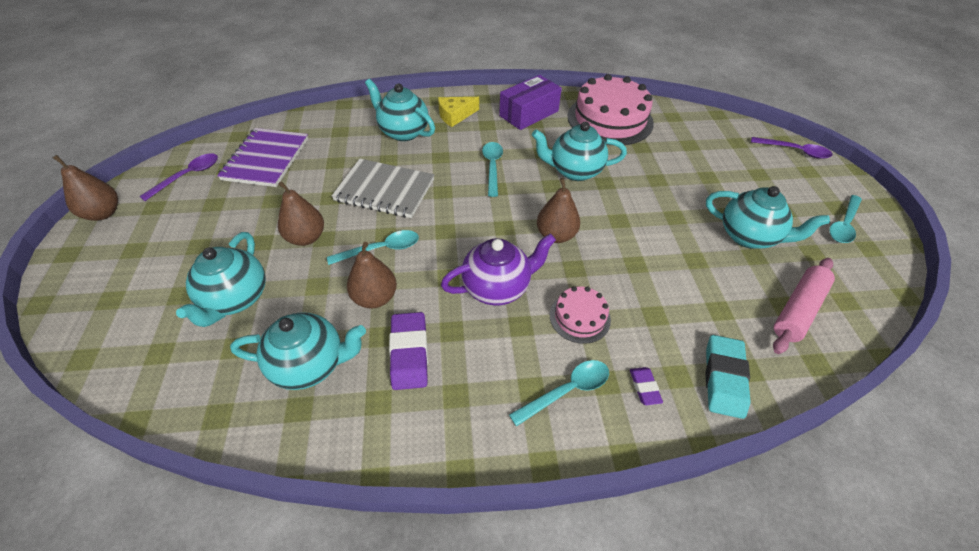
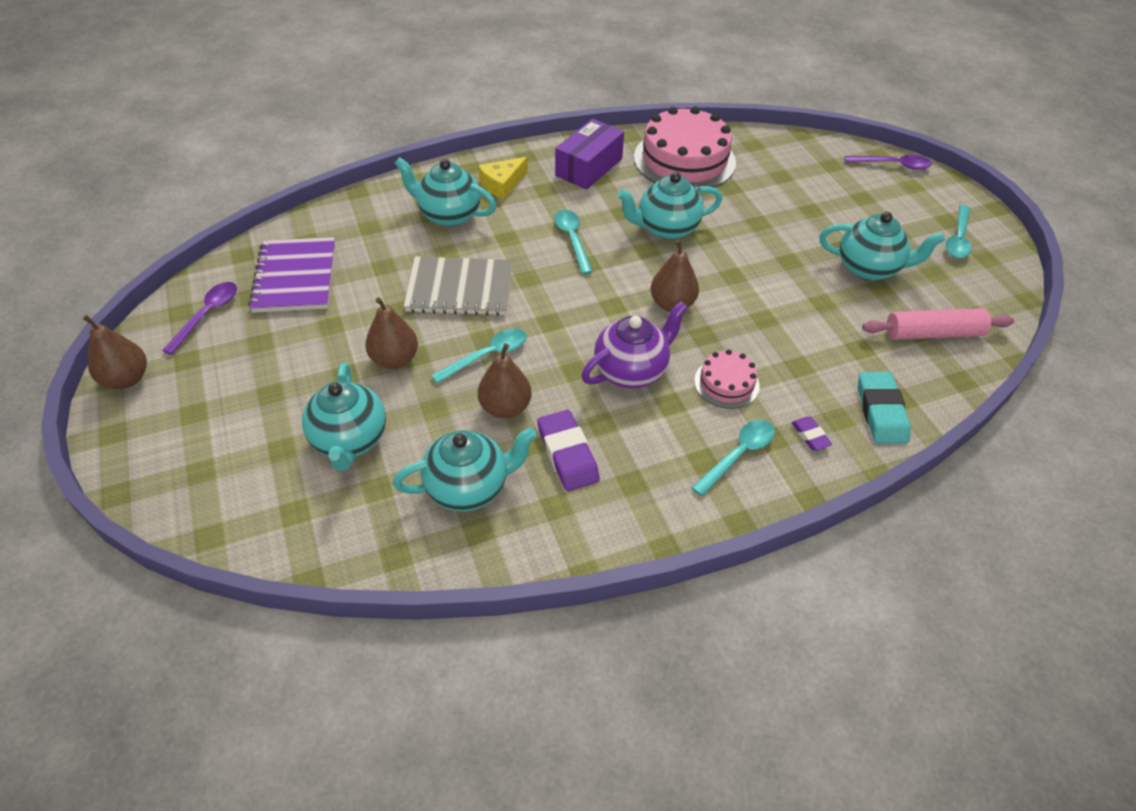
camera: 15 degrees left, 0 degrees up
(798, 310) = (933, 333): pink rolling pin -> pink rolling pin turned 60 degrees clockwise

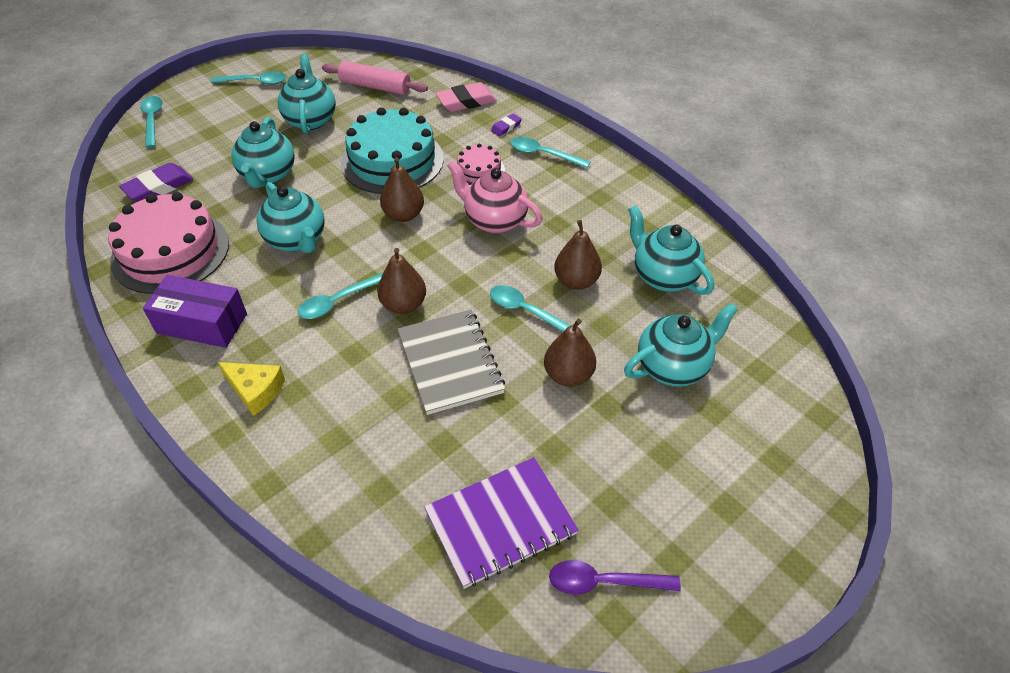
camera: 110 degrees left, 0 degrees up
(126, 379) = (734, 604): brown pear -> brown pear (403, 305)
(448, 215) = (332, 419): turquoise teapot -> turquoise teapot (268, 175)
(567, 454) = (598, 233): purple eraser -> purple eraser (158, 187)
(631, 371) = (494, 221): purple teapot -> pink teapot
(770, 316) = (392, 160): none -> turquoise cake
(881, 412) = (466, 101): turquoise eraser -> pink eraser
(893, 165) = (152, 120): purple spoon -> turquoise spoon
(933, 333) = (375, 86): pink rolling pin -> pink rolling pin turned 45 degrees counterclockwise

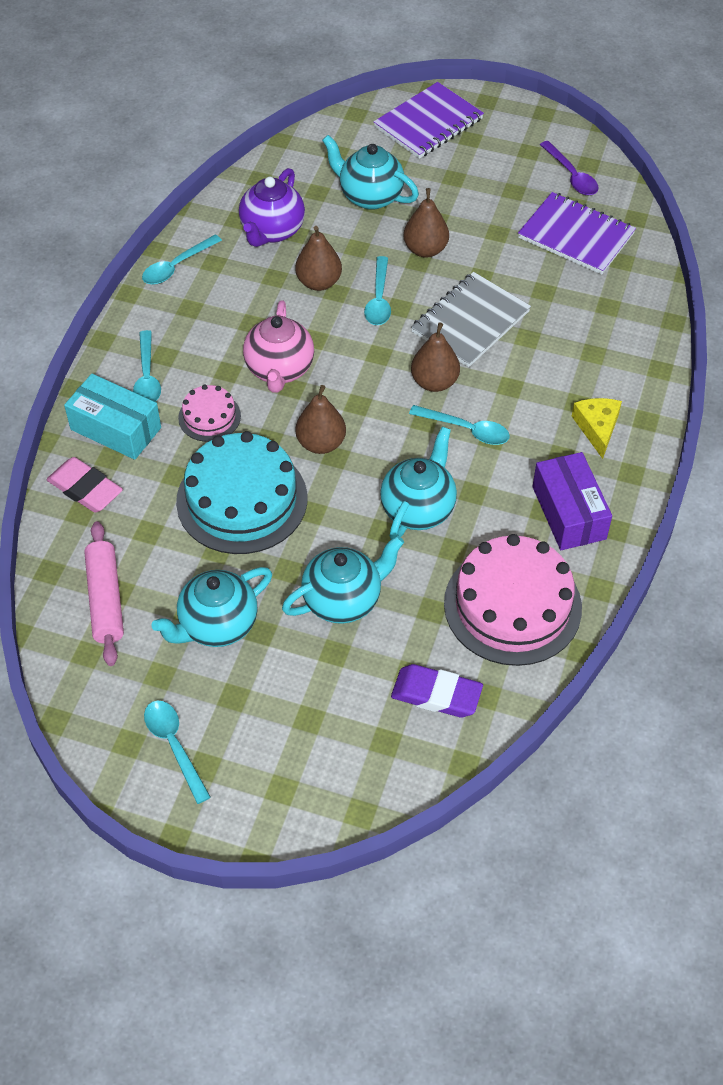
camera: 120 degrees left, 5 degrees up
(152, 120) = (329, 807): turquoise spoon -> turquoise spoon (176, 266)
(506, 127) = (116, 429): purple eraser -> turquoise box
(663, 276) = (272, 231): turquoise teapot -> purple teapot
(776, 477) = (428, 123): none -> purple notebook

